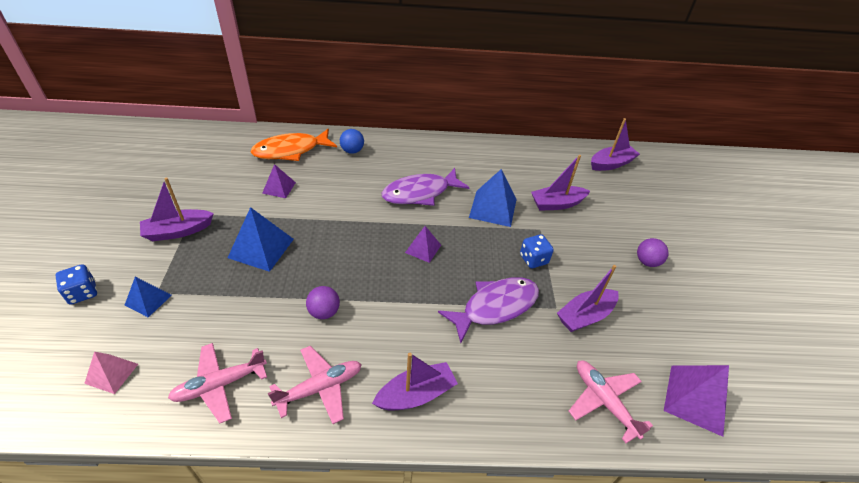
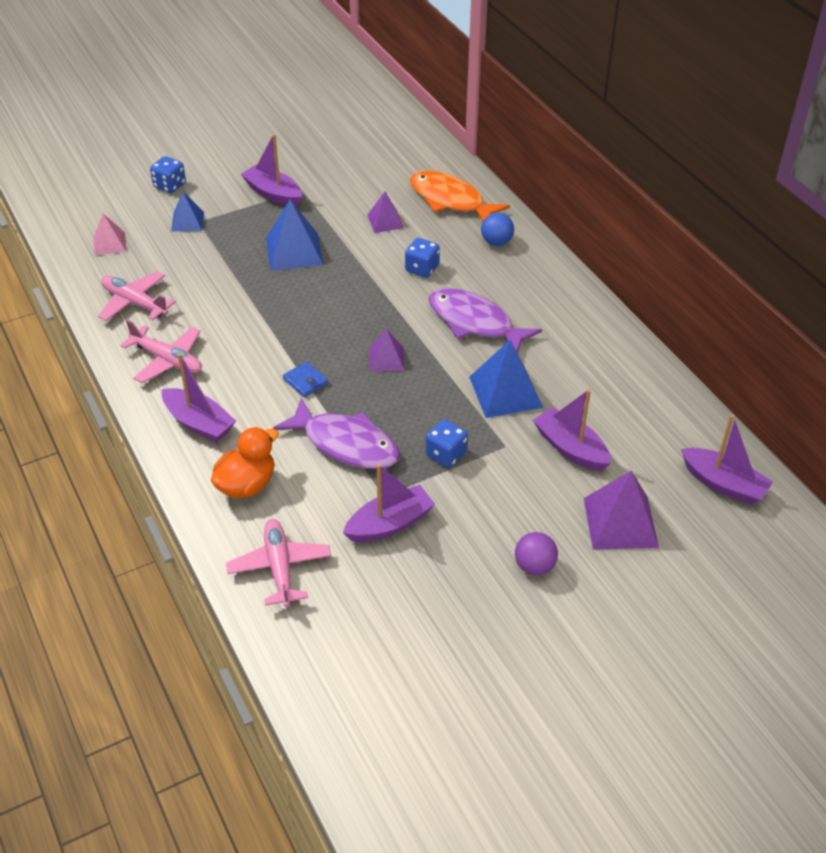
camera: 65 degrees right, 0 degrees up
(324, 312) = (249, 326): purple ball -> none
(346, 192) = (422, 269): none -> blue dice
(414, 303) = (305, 381): none -> blue wallet
(506, 388) = (246, 485): none -> orange duck
(585, 316) = (389, 524): purple boat -> purple boat turned 120 degrees clockwise
(603, 401) = (279, 567): pink plane -> pink plane turned 45 degrees counterclockwise
(696, 399) = (335, 651): purple pyramid -> purple pyramid (620, 522)

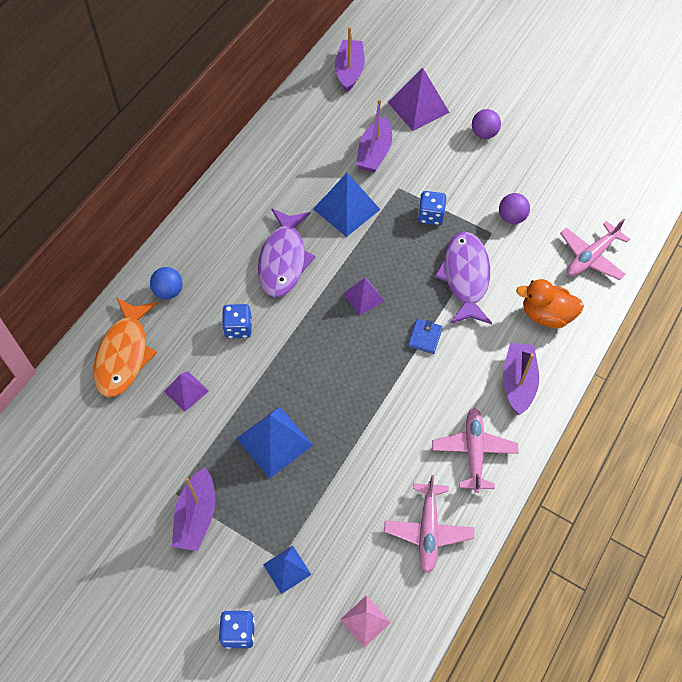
camera: 120 degrees left, 15 degrees up
(389, 524) = (511, 217): purple boat -> purple ball

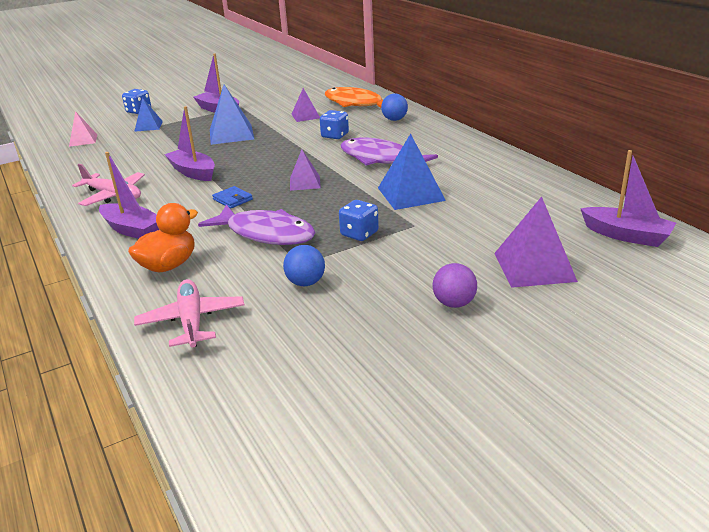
camera: 120 degrees right, 30 degrees down
(374, 153) = (475, 223): purple boat -> purple boat (193, 172)
(428, 531) = (94, 167): pink plane -> none
(511, 217) = (306, 283): purple ball -> blue ball

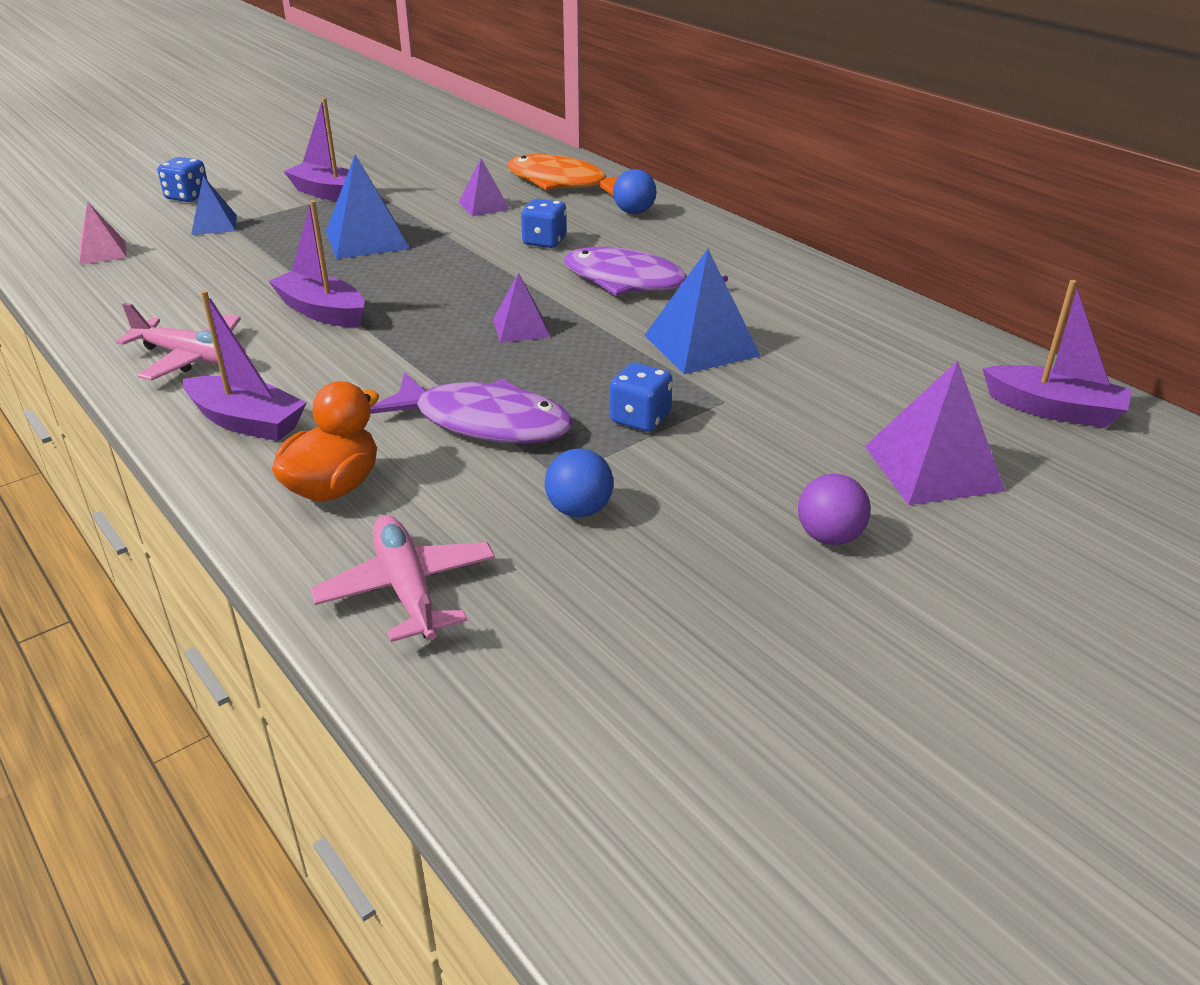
camera: 10 degrees left, 5 degrees up
(232, 199) = (407, 361): blue wallet -> none

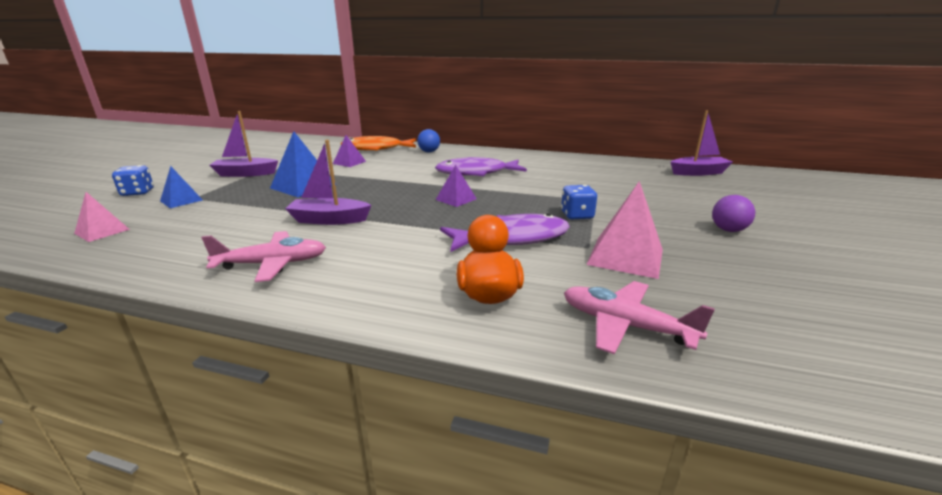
camera: 35 degrees left, 10 degrees down
(247, 422) = (371, 283): purple boat -> none
(544, 241) = (406, 168): blue dice -> none
(579, 510) = (625, 256): blue ball -> pink pyramid
(701, 345) = (547, 185): blue pyramid -> none
(933, 468) = (706, 198): purple pyramid -> none

